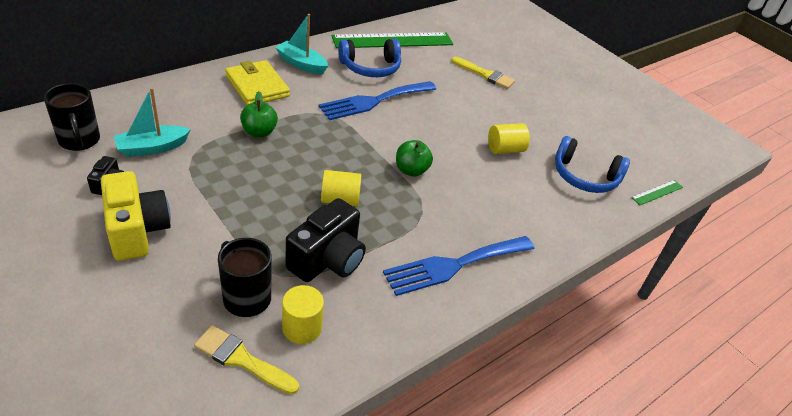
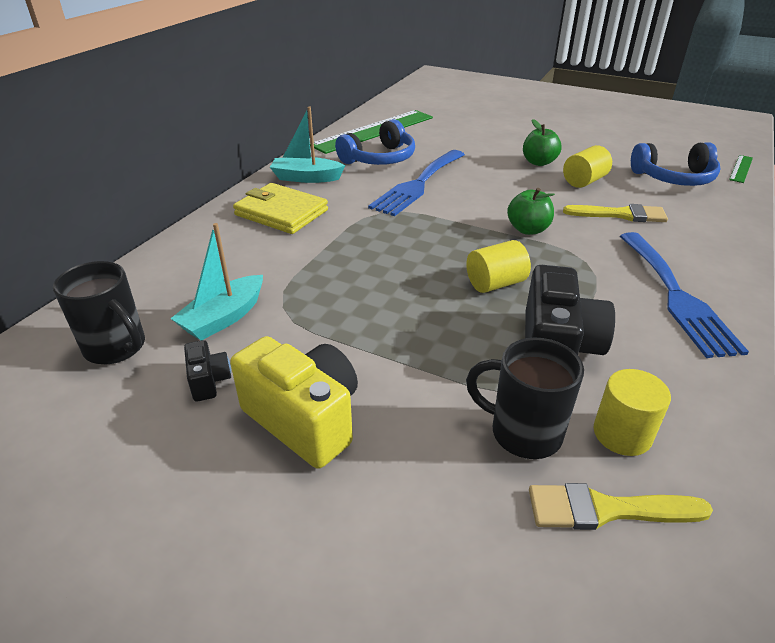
camera: 20 degrees left, 5 degrees down
(259, 132) = (333, 254): green apple -> green apple (539, 162)
(454, 265) = (676, 296): blue fork -> blue fork turned 45 degrees counterclockwise
(485, 75) = (490, 131): yellow brush -> yellow brush (620, 215)

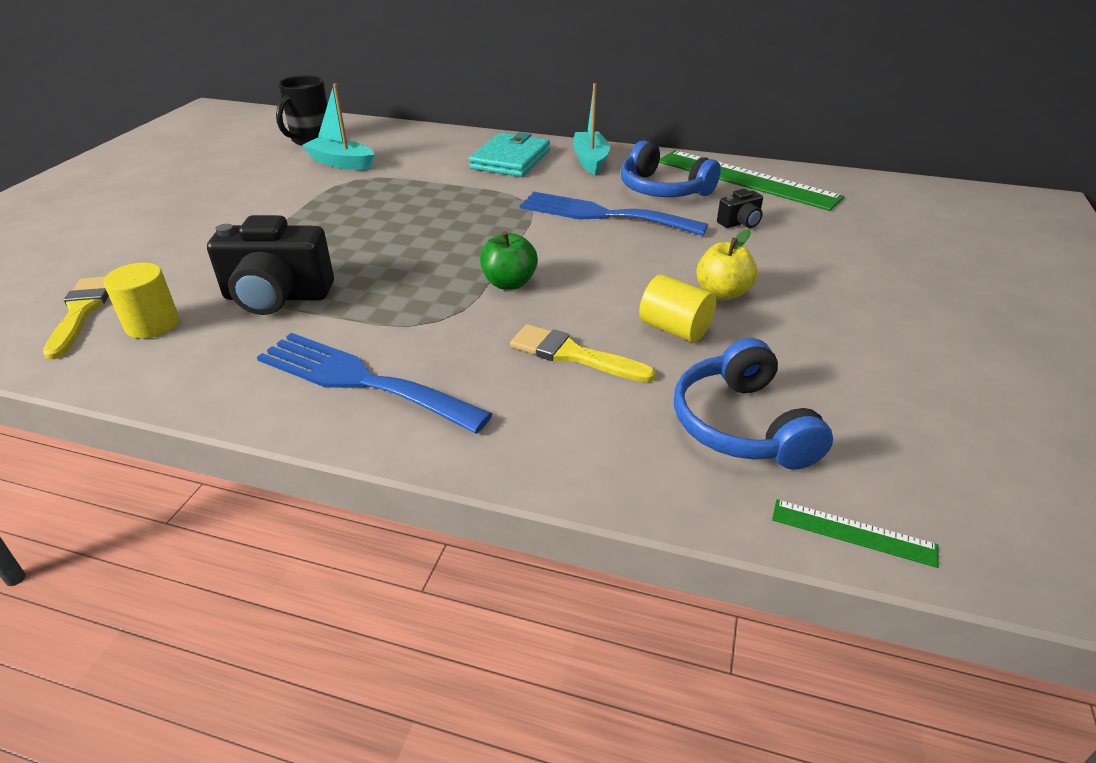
camera: 80 degrees right, 0 degrees up
(209, 381) = (269, 169): black camera -> black camera (740, 223)
(281, 213) = (510, 160): yellow wallet -> turquoise wallet
(304, 419) = (220, 202): yellow camera -> none
(495, 283) = (389, 265): yellow cylinder -> none
(523, 432) = (174, 280): black mug -> none
(539, 162) = (722, 293): green apple -> yellow apple
(620, 215) = (573, 355): yellow brush -> yellow brush turned 120 degrees clockwise
(676, 296) = (361, 380): blue fork -> blue fork turned 45 degrees clockwise

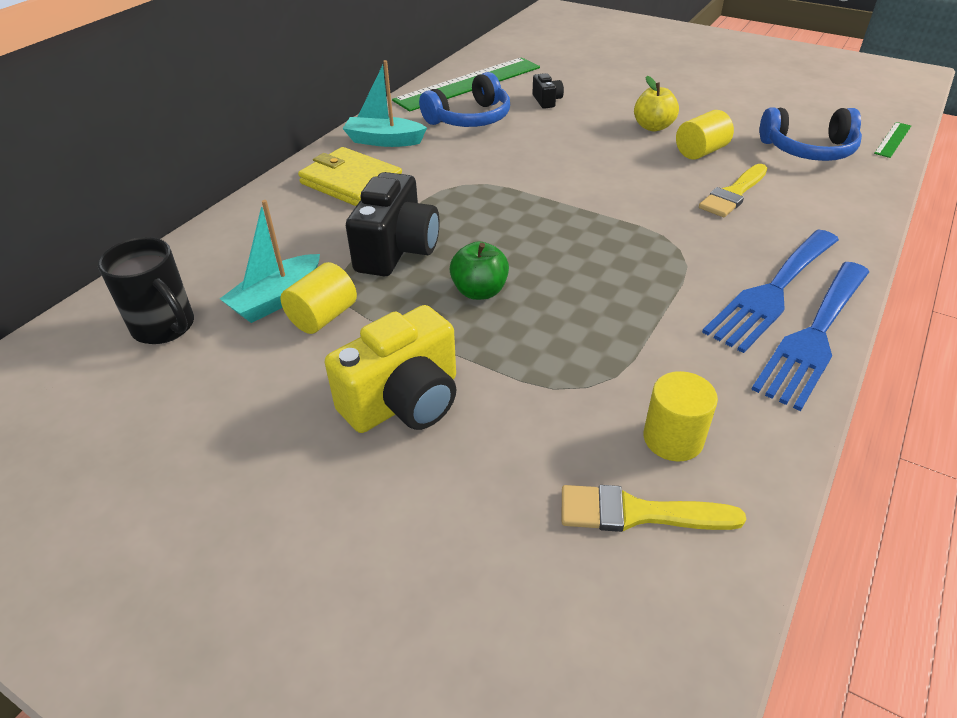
camera: 75 degrees left, 5 degrees up
(224, 218) = (404, 401): none -> yellow camera
(277, 297) = (624, 344): black camera -> black camera (397, 250)
(321, 179) = (323, 317): none -> yellow cylinder
(509, 283) = (622, 209): green apple -> green apple (479, 291)
(510, 160) = (351, 182): turquoise wallet -> yellow wallet
(602, 215) = (508, 151): blue fork -> blue fork (814, 336)

